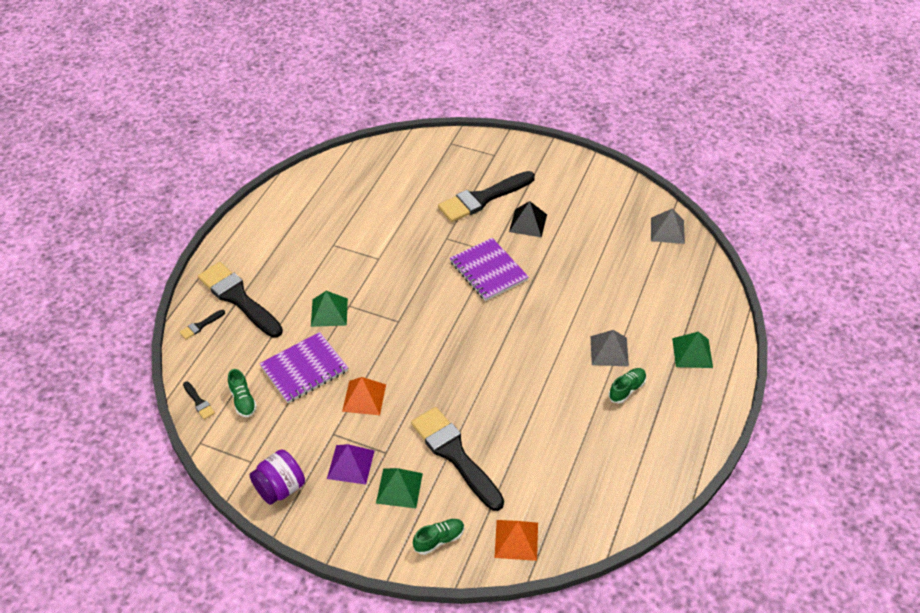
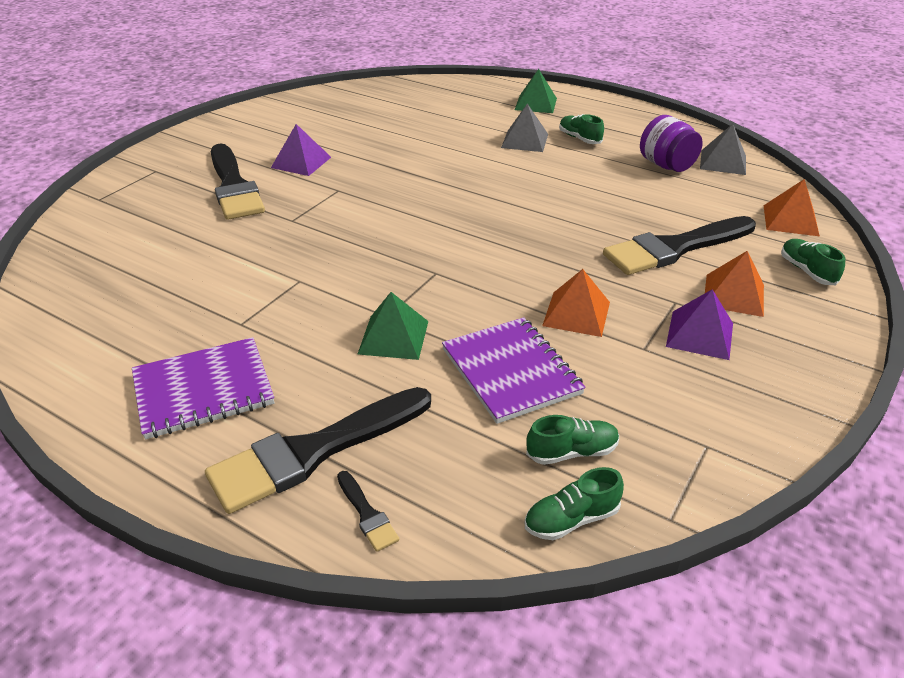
camera: 80 degrees left, 10 degrees down
(199, 402) = (571, 519): black brush -> green shoe
(280, 488) = (755, 411): purple jar -> purple jar (666, 165)
(399, 488) = (734, 295): green pyramid -> orange pyramid
(488, 271) = (371, 196): purple notebook -> purple notebook (203, 390)
(528, 223) = (301, 162): black pyramid -> purple pyramid
(667, 230) = (362, 93): grey pyramid -> grey pyramid (723, 162)

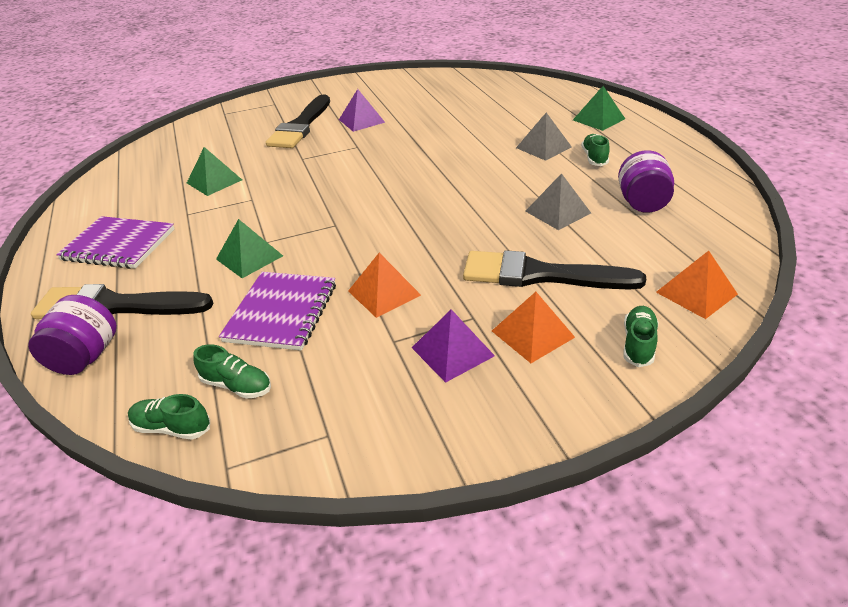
camera: 40 degrees right, 0 degrees up
(218, 277) = (214, 181): none -> green pyramid
(367, 514) = (86, 356): black brush -> purple jar
(723, 162) = (707, 217): grey pyramid -> grey pyramid (557, 212)

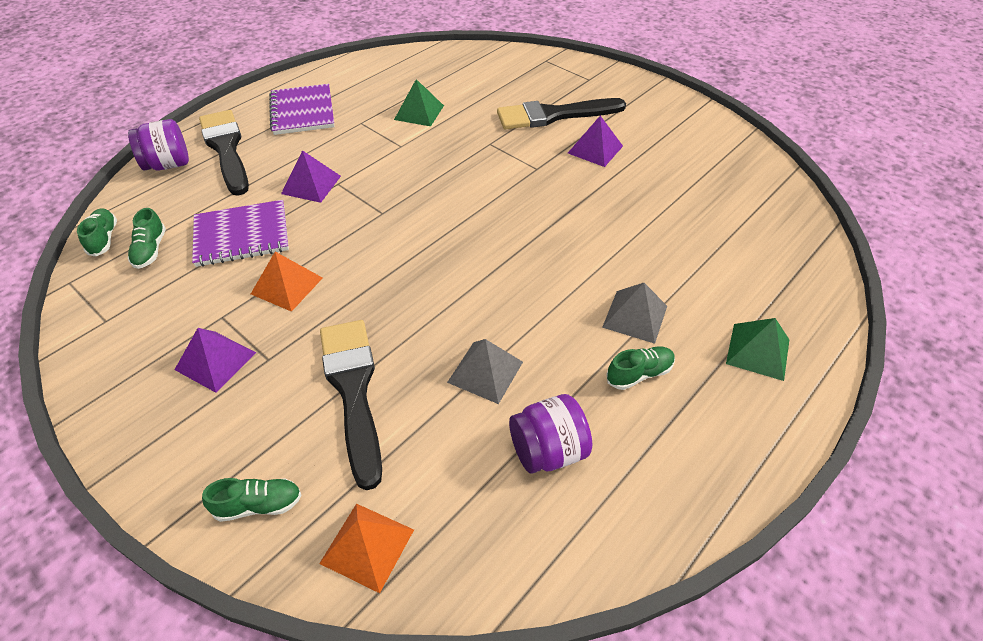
camera: 60 degrees right, 10 degrees up
(249, 257) = (311, 184): green pyramid -> purple pyramid
(532, 334) = (254, 411): orange pyramid -> none

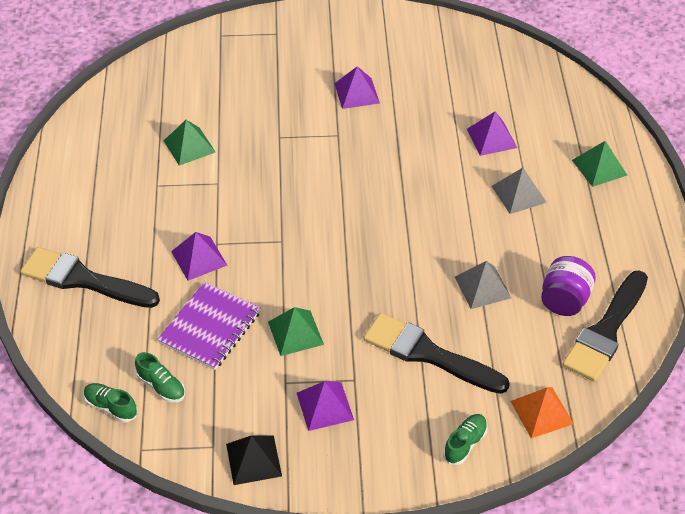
camera: 45 degrees left, 0 degrees up
(108, 356) = (253, 459): none -> black pyramid
(168, 164) = (58, 325): purple jar -> none
(287, 285) = (295, 333): orange pyramid -> green pyramid
(302, 112) = (93, 208): purple notebook -> none
(553, 115) = (292, 83): black brush -> black brush (606, 331)
(639, 374) = (559, 225): green shoe -> none
(672, 253) = (491, 138): none -> purple pyramid

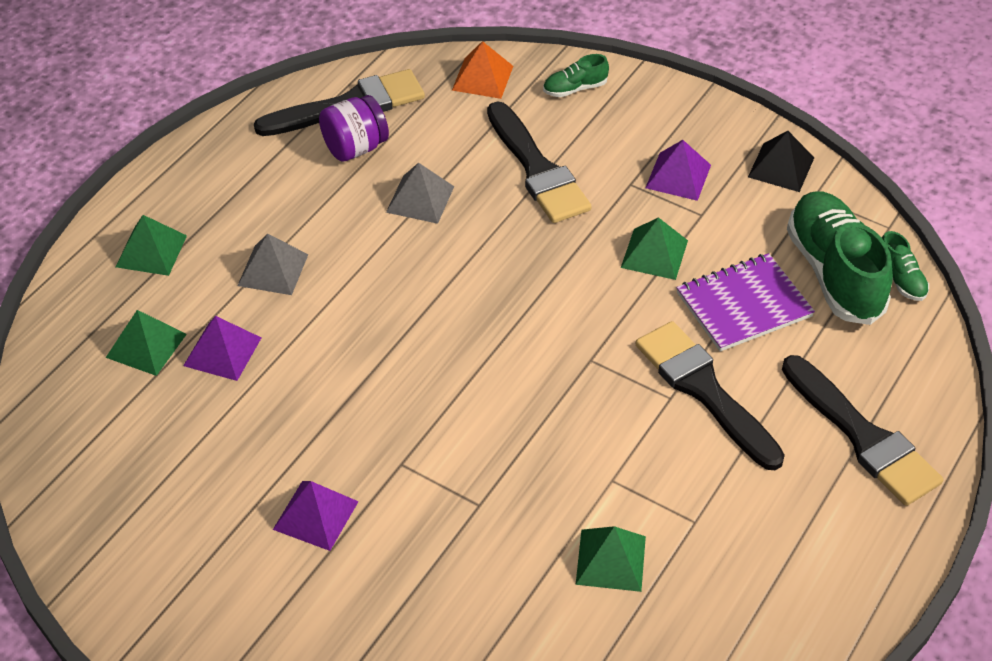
camera: 145 degrees left, 0 degrees up
(161, 386) = (834, 273): green shoe -> green shoe, size x2.21
(199, 258) = (704, 390): purple pyramid -> black brush
(535, 120) = (146, 345): none -> green pyramid

